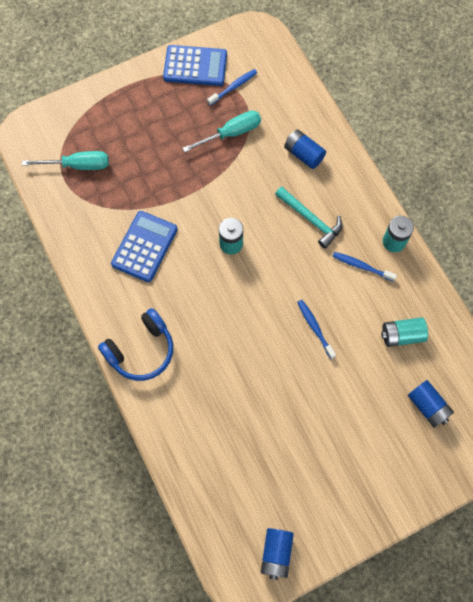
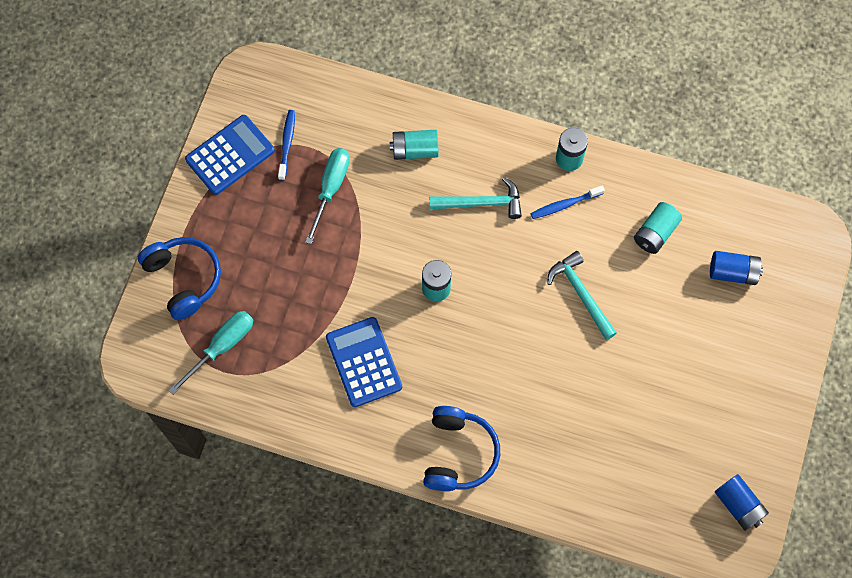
camera: 45 degrees left, 0 degrees up
(98, 110) = (184, 279): none -> blue headphones
(303, 154) = (415, 150): blue battery -> turquoise battery
(315, 328) = (581, 294): blue toothbrush -> turquoise hammer

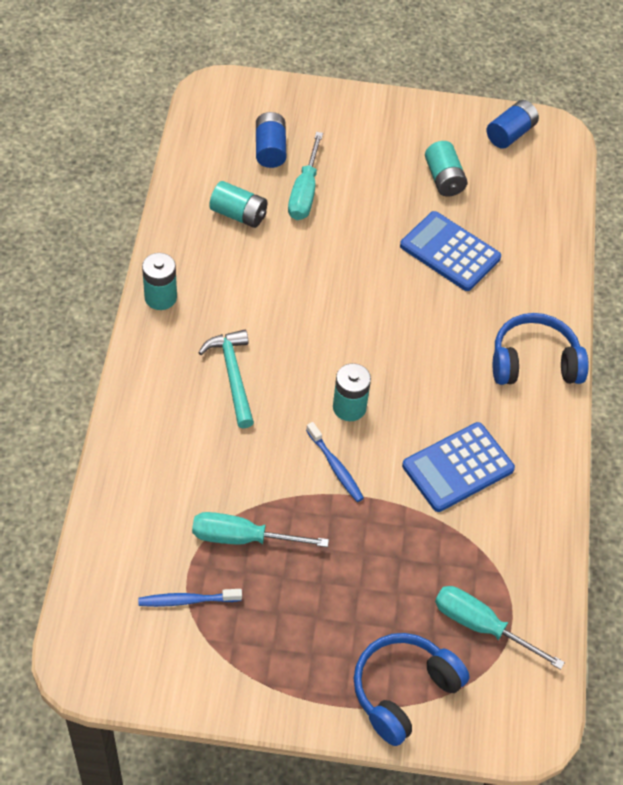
camera: 105 degrees left, 15 degrees down
(230, 155) = (215, 669): blue calculator -> blue calculator (450, 252)
(415, 150) = (173, 453): turquoise battery -> turquoise battery (444, 179)
(565, 204) = (219, 296): blue toothbrush -> blue toothbrush (335, 467)
(581, 294) = (324, 272): turquoise hammer -> none
(677, 294) = (305, 192): none -> turquoise screwdriver

